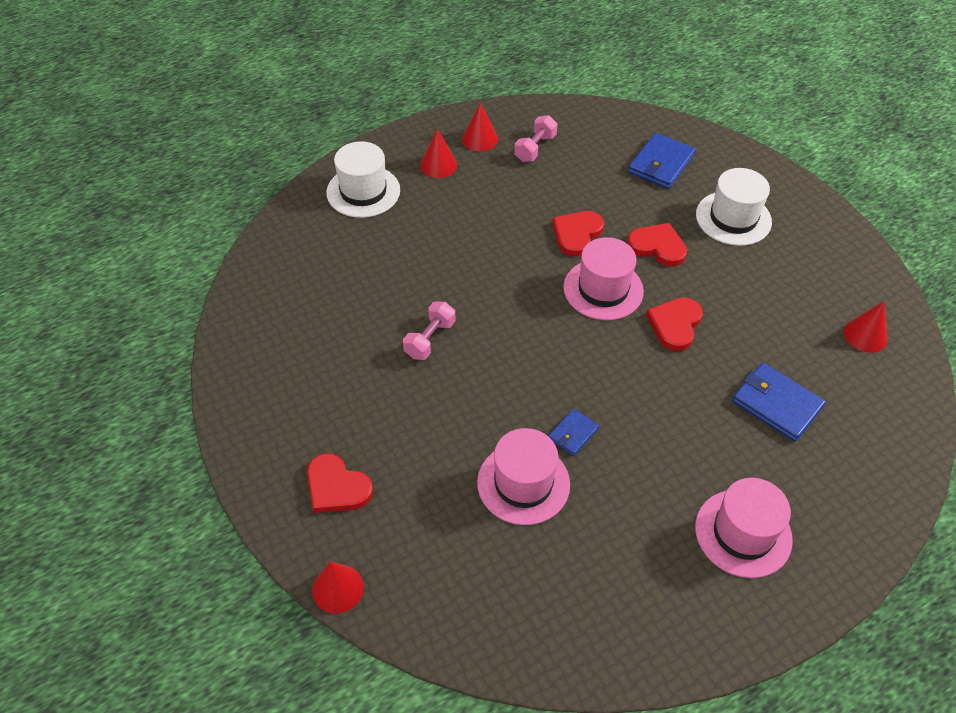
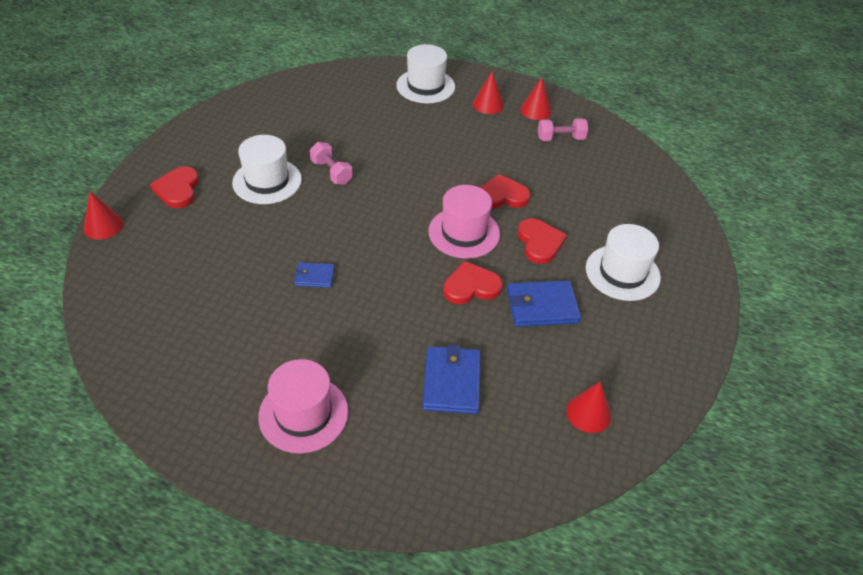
camera: 50 degrees right, 5 degrees down
(395, 400) = (267, 181): none -> white hat
(430, 339) = (331, 172): pink dumbbell -> pink dumbbell turned 60 degrees clockwise
(523, 483) = (250, 271): pink hat -> none
(661, 164) = (629, 207): blue wallet -> blue wallet (542, 306)

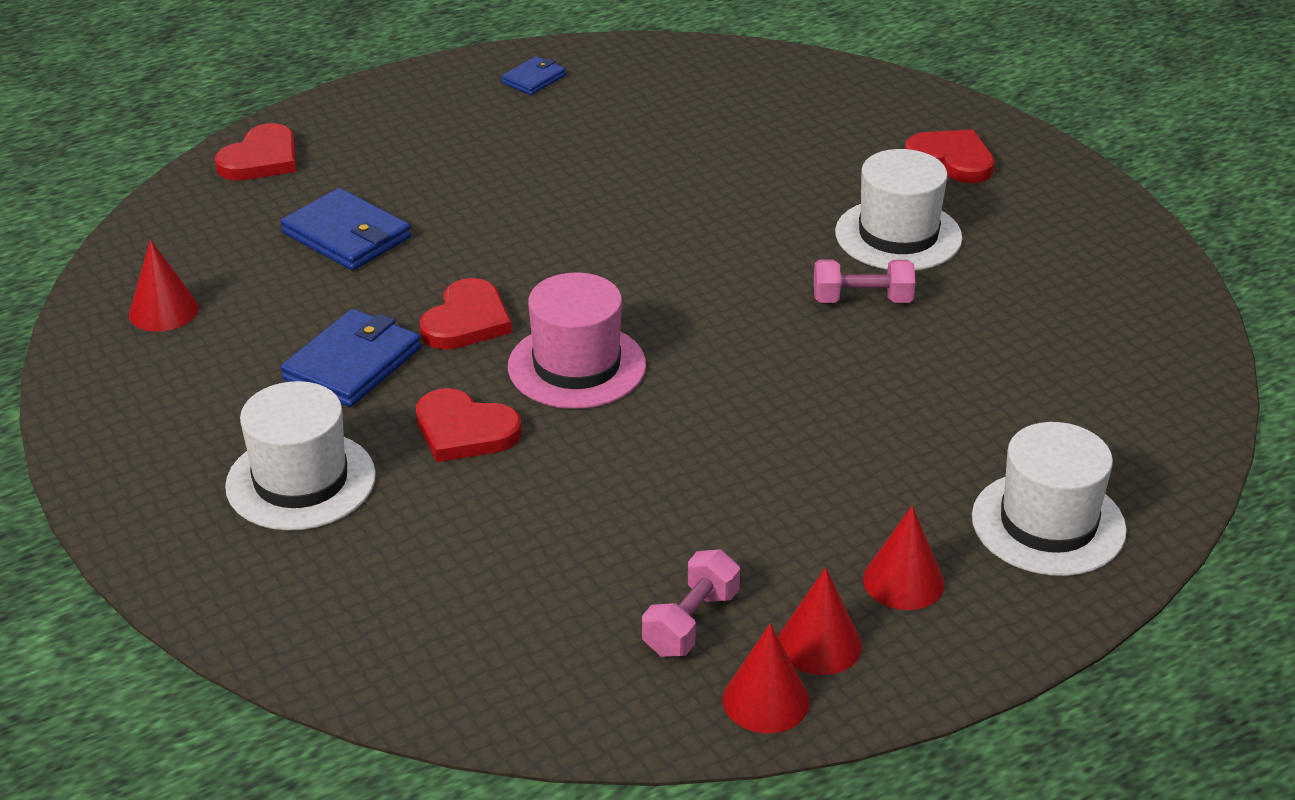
camera: 130 degrees right, 10 degrees down
(103, 226) = (922, 92): red cone -> red cone (766, 700)
(303, 414) = (444, 130): pink hat -> none
(314, 276) = (644, 206): blue wallet -> blue wallet (533, 79)
(502, 196) = (613, 450): red heart -> red heart (261, 159)

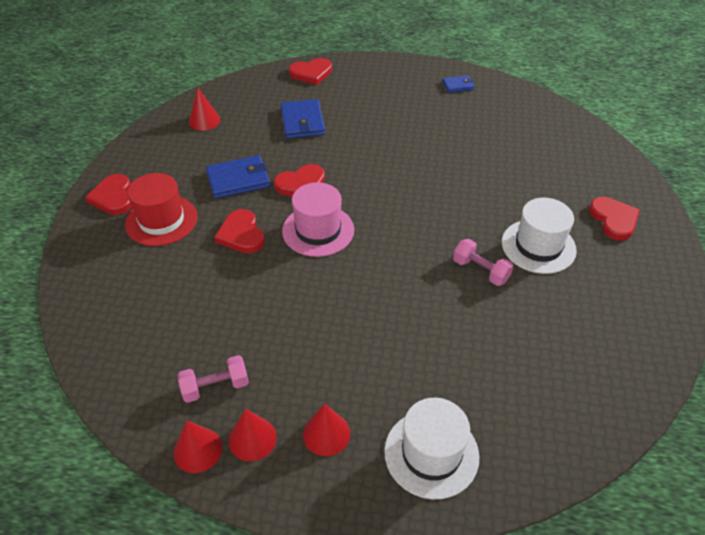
camera: 40 degrees right, 10 degrees up
(160, 494) = (113, 197): none -> red heart
(301, 481) = (161, 220): white hat -> red hat

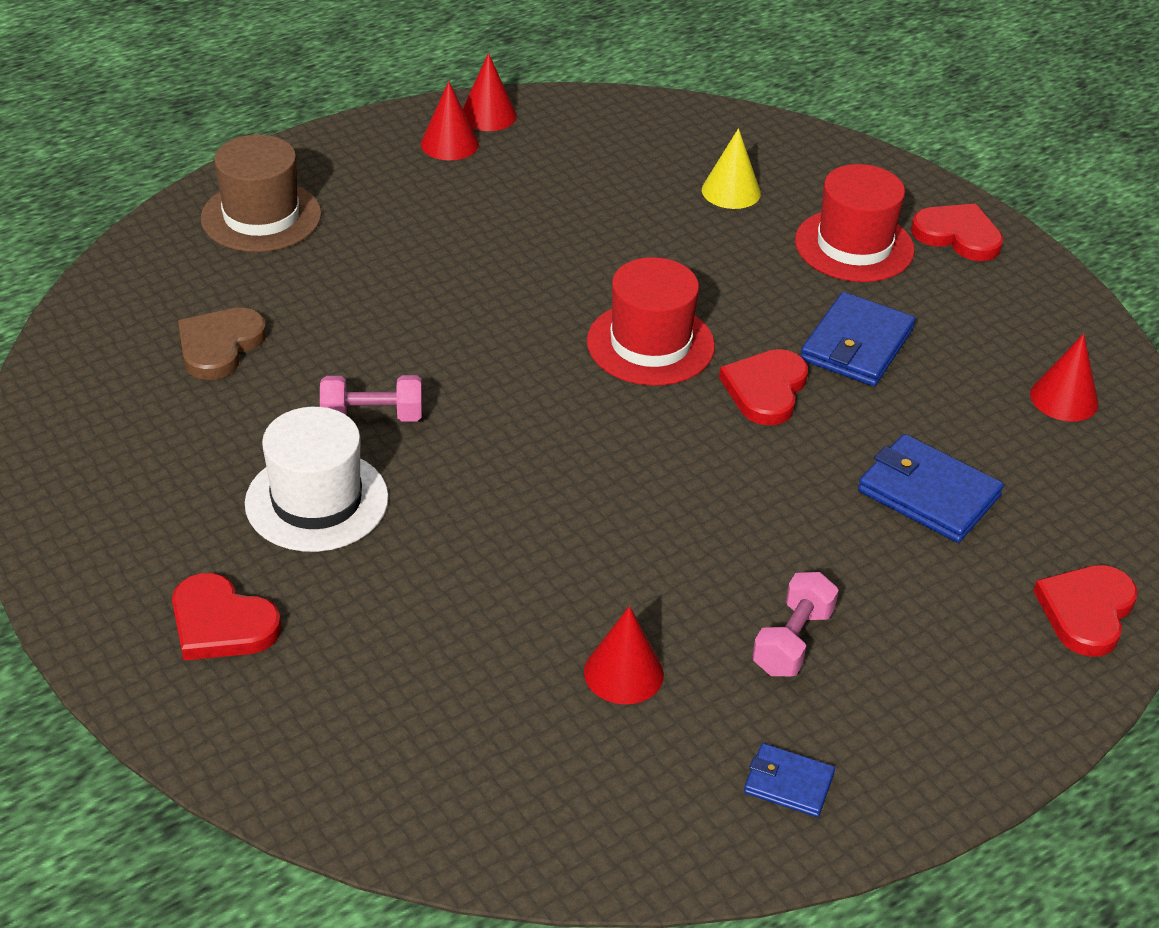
camera: 135 degrees right, 5 degrees down
(160, 287) = (731, 191): none -> yellow cone
(215, 387) = (538, 155): pink dumbbell -> pink dumbbell (792, 641)
(241, 234) = (736, 285): red heart -> none
(318, 230) = (650, 344): pink hat -> red hat
(326, 433) = (383, 179): red cone -> red cone (623, 672)
(431, 453) = (261, 216): white hat -> brown hat
(458, 85) = (788, 783): blue wallet -> blue wallet turned 75 degrees clockwise
(528, 360) = (219, 346): none -> brown heart

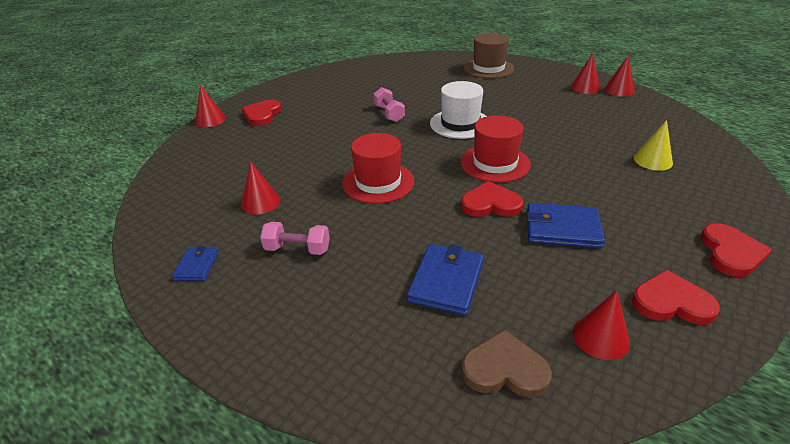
camera: 75 degrees right, 5 degrees down
(174, 729) = (210, 120): none -> red cone
(219, 346) = (406, 80): brown heart -> brown heart (504, 369)
(316, 501) = (334, 115): white hat -> white hat (460, 124)
(854, 246) = (659, 211): red hat -> red hat (378, 182)
(1086, 611) = (372, 381): red heart -> red heart (671, 302)

